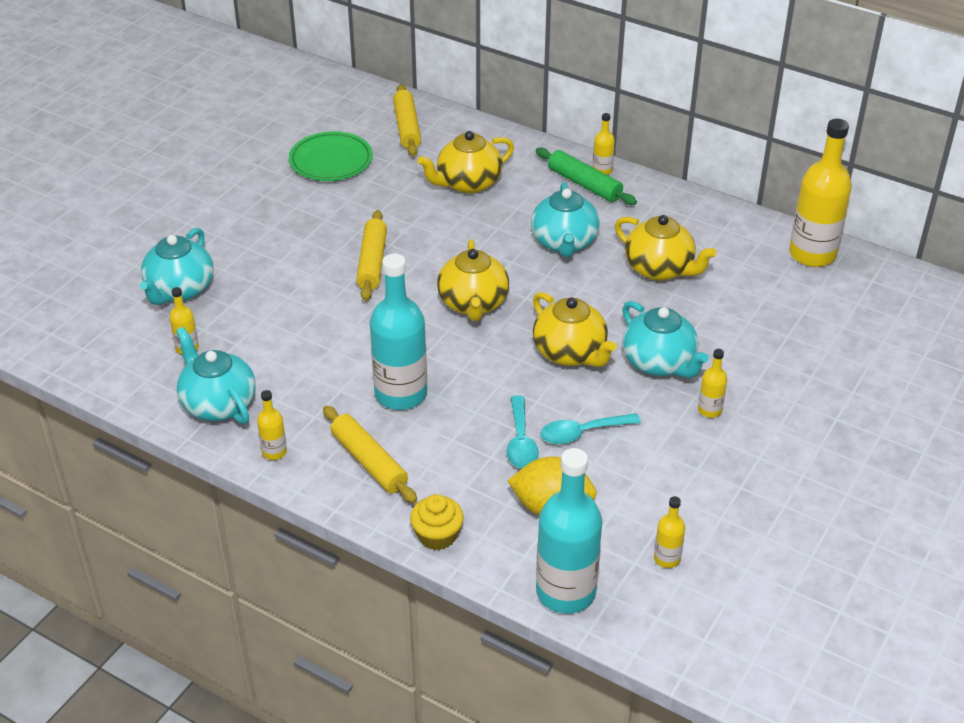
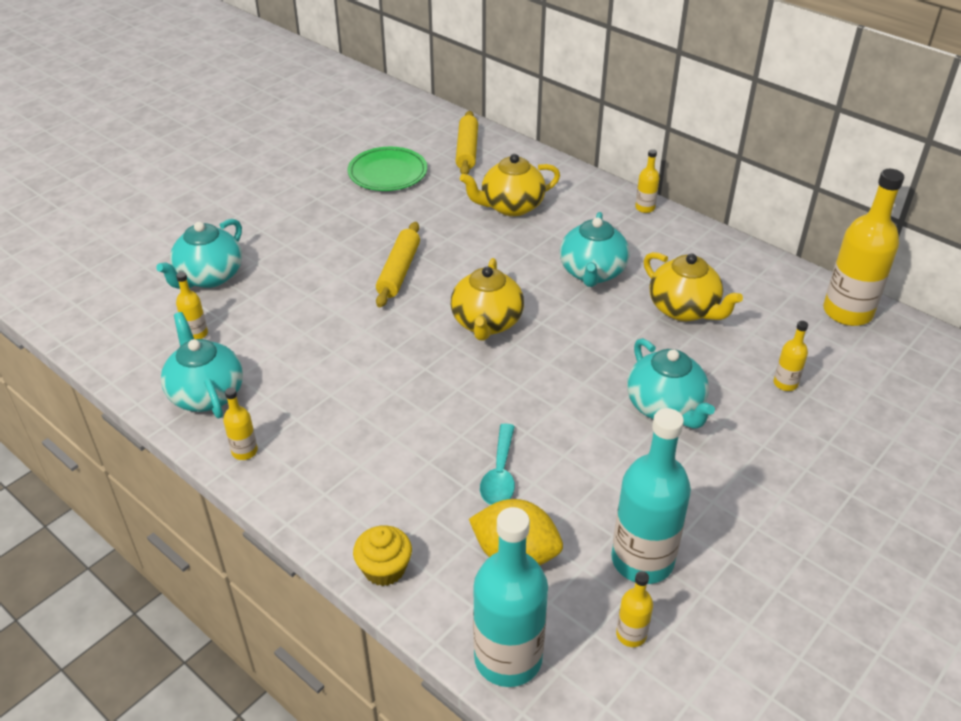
camera: 10 degrees right, 0 degrees up
(369, 462) = (336, 475): yellow rolling pin -> none
(401, 394) = (389, 406): turquoise bottle -> turquoise bottle (642, 560)
(570, 353) = (573, 385): yellow teapot -> none
(582, 433) = (567, 473): turquoise spoon -> none
(584, 184) = (624, 218): green rolling pin -> none
(709, 410) = (710, 466): yellow bottle -> yellow bottle (785, 383)

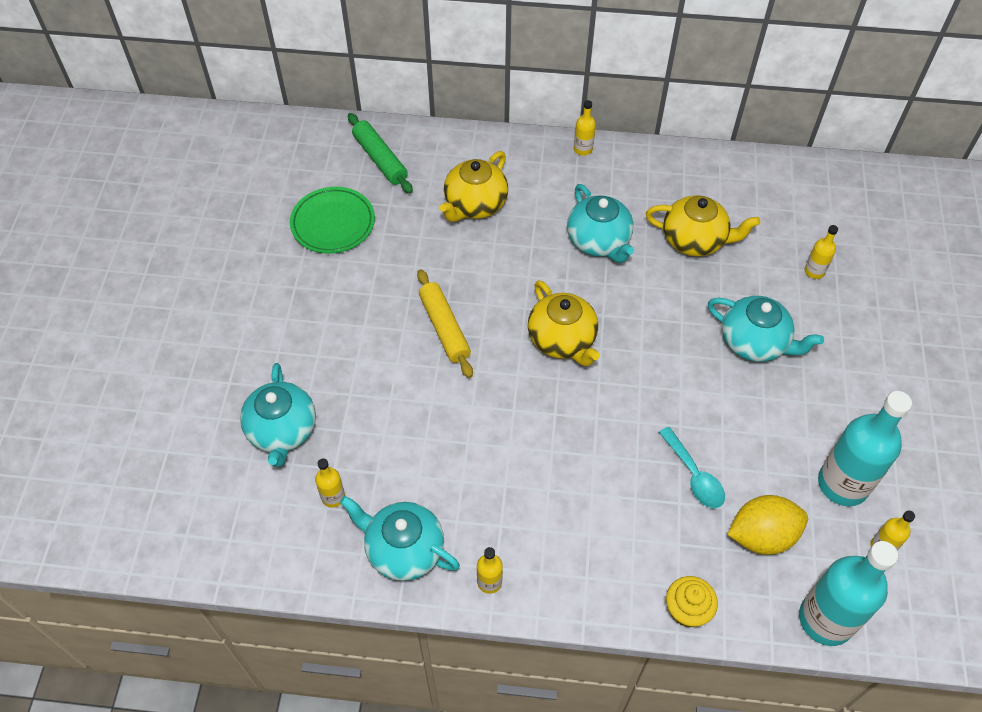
camera: 35 degrees left, 15 degrees up
(467, 150) = (380, 159): yellow rolling pin -> green rolling pin
(847, 312) = (805, 178): yellow bottle -> none

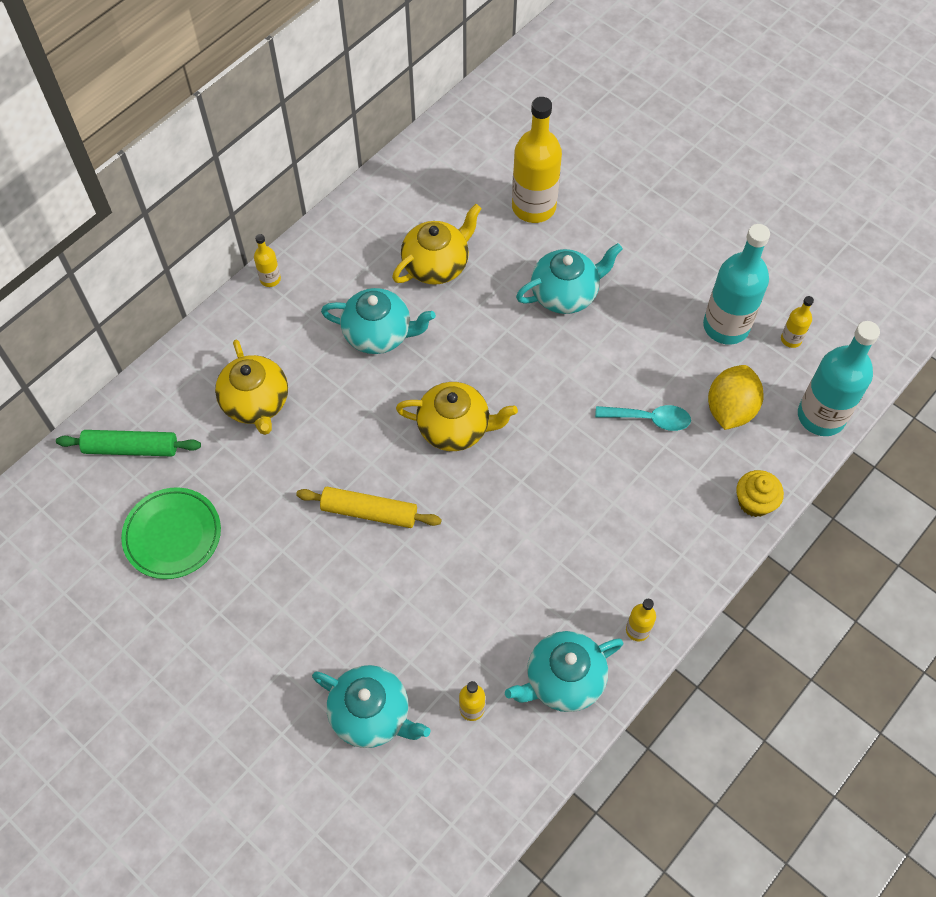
camera: 55 degrees left, 5 degrees up
(814, 271) = (533, 207): yellow bottle -> yellow bottle, size x2.19

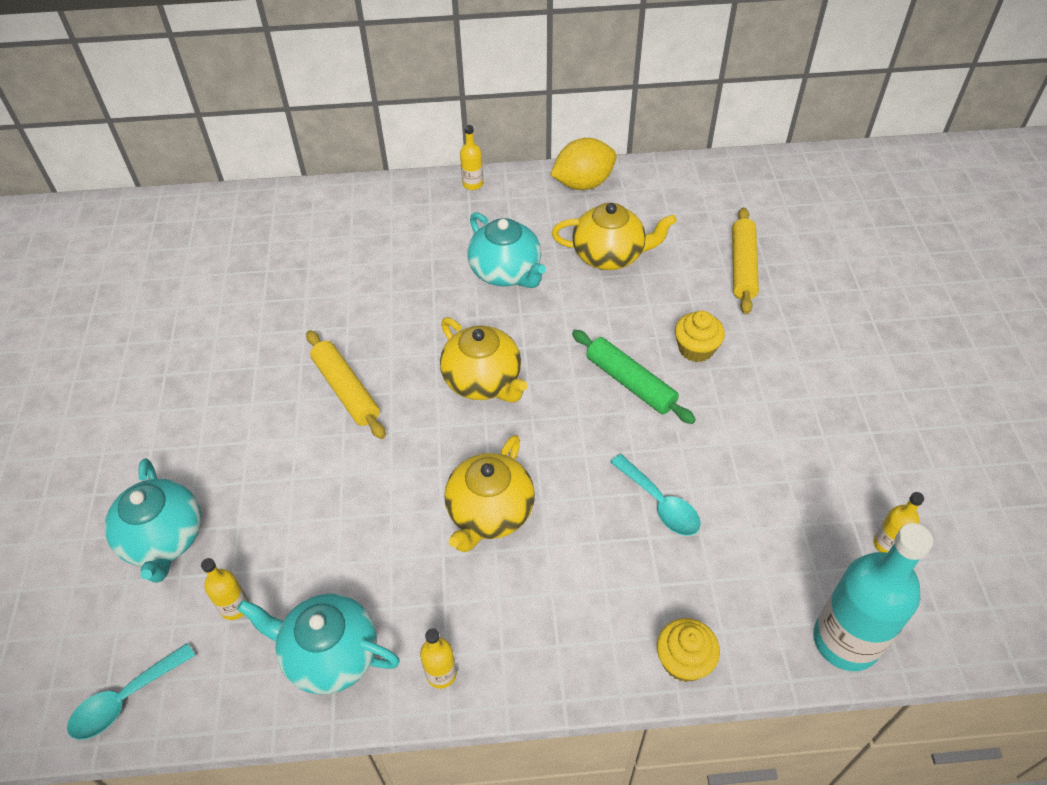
camera: 45 degrees right, 10 degrees down
(131, 448) = (250, 225): green rolling pin -> green rolling pin (630, 383)
(172, 535) = (203, 299): green plate -> none
(256, 403) = (363, 256): yellow teapot -> yellow teapot (489, 513)
(473, 820) = (125, 699): none -> turquoise spoon
(533, 207) = (742, 266): yellow bottle -> yellow rolling pin
(565, 294) = (696, 349): turquoise teapot -> yellow cupcake
(726, 326) = (827, 482): turquoise bottle -> none
(730, 409) = (751, 557): yellow lemon -> yellow lemon (583, 183)

